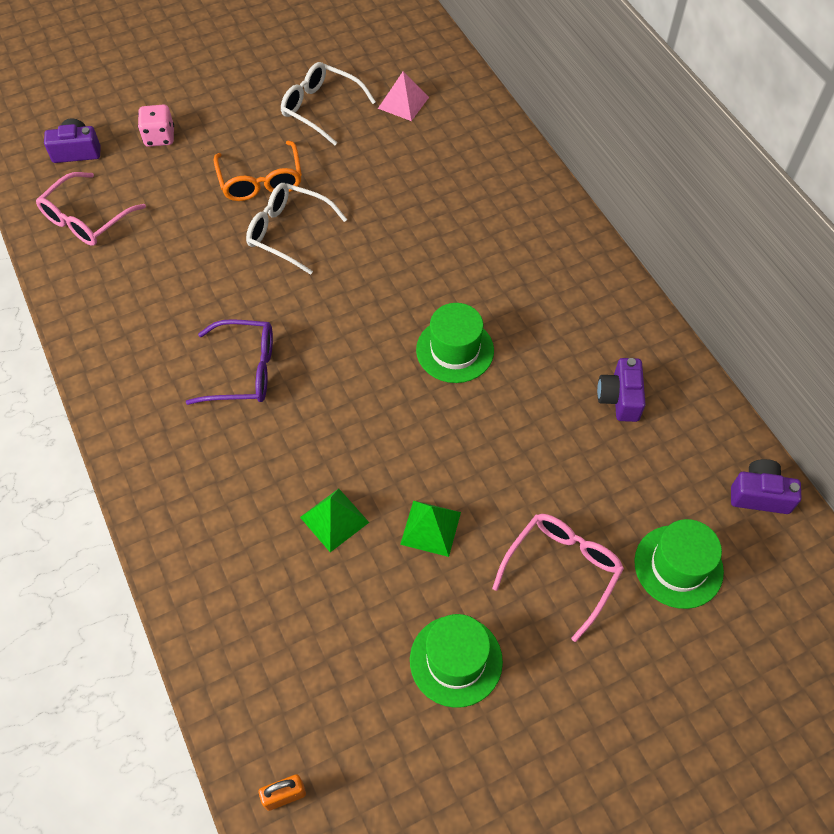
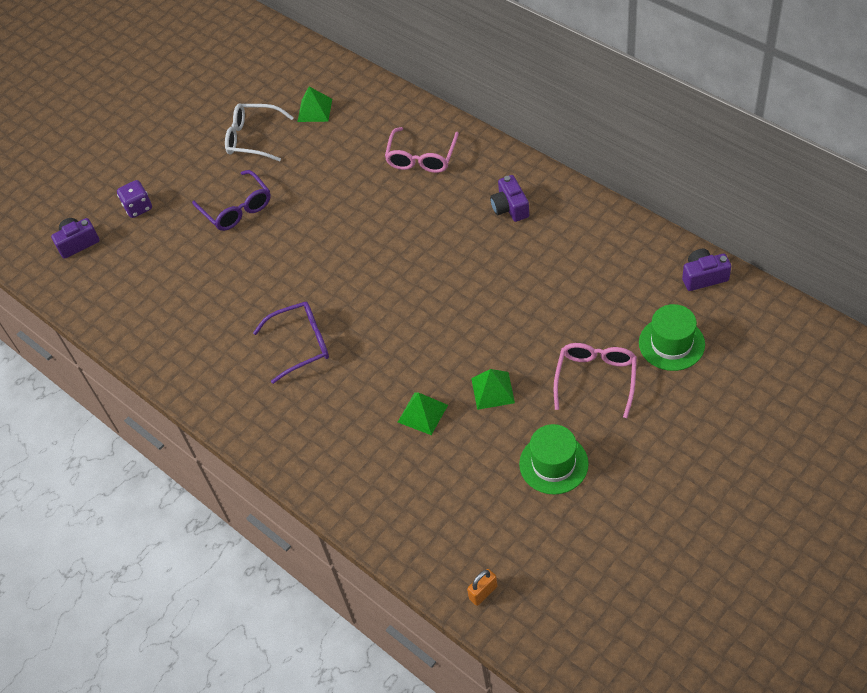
camera: 15 degrees left, 5 degrees down
(86, 219) = (116, 289): pink glasses -> pink glasses (421, 158)
(159, 137) = (138, 207): pink dice -> purple dice
(261, 181) = (237, 209): orange glasses -> purple glasses
(288, 232) = (279, 237): white glasses -> none
(403, 102) = (314, 110): pink pyramid -> green pyramid
(455, 350) = (447, 268): green hat -> none
(620, 398) = (579, 253): purple camera -> purple camera (510, 207)

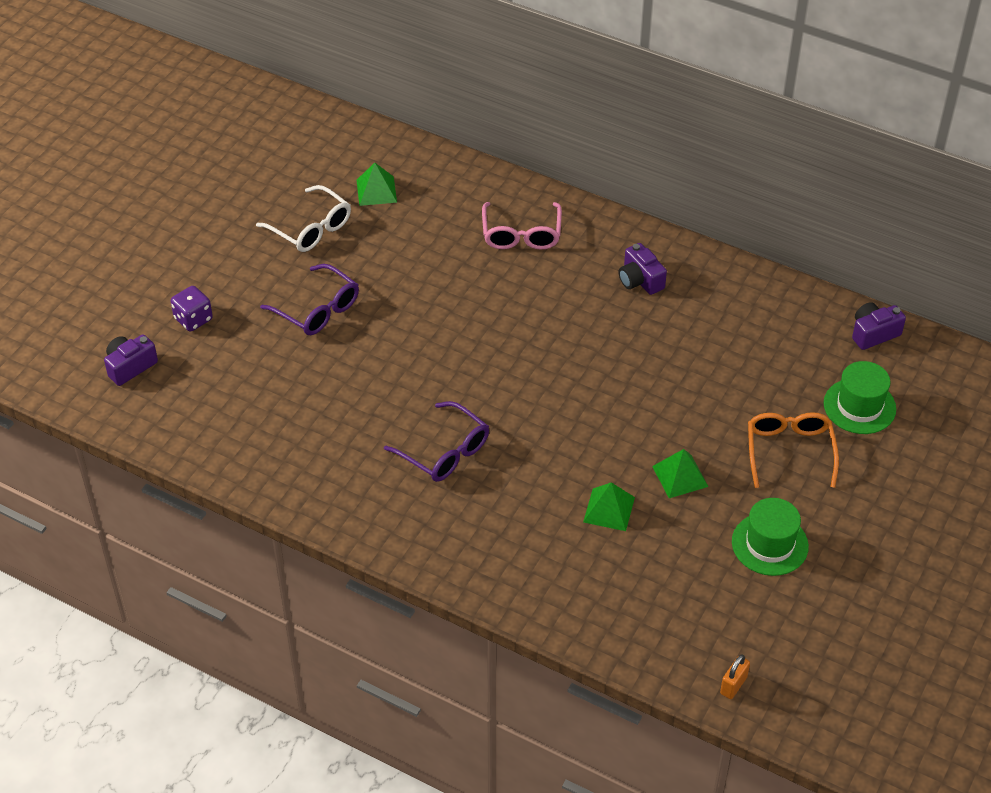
camera: 20 degrees left, 5 degrees down
(253, 138) = (311, 228): white glasses -> white glasses turned 135 degrees counterclockwise
(301, 344) = (445, 452): purple glasses -> purple glasses turned 75 degrees clockwise
(596, 379) = (789, 451): pink glasses -> orange glasses

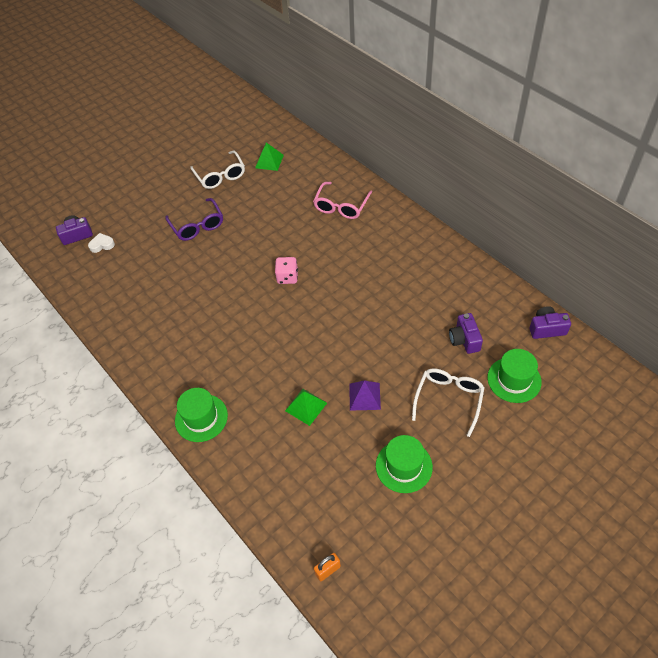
camera: 25 degrees right, 5 degrees up
(181, 371) = (102, 245): none -> white heart
(193, 319) = (126, 215): purple dice -> none
(445, 452) = (223, 336): purple glasses -> none
(473, 562) = (201, 418): none -> green hat
(494, 351) = (287, 277): none -> pink dice
(640, 280) = (402, 253): purple camera -> purple camera (464, 339)
(680, 476) = (364, 396): green pyramid -> purple pyramid
(789, 451) = (449, 399): orange glasses -> white glasses

